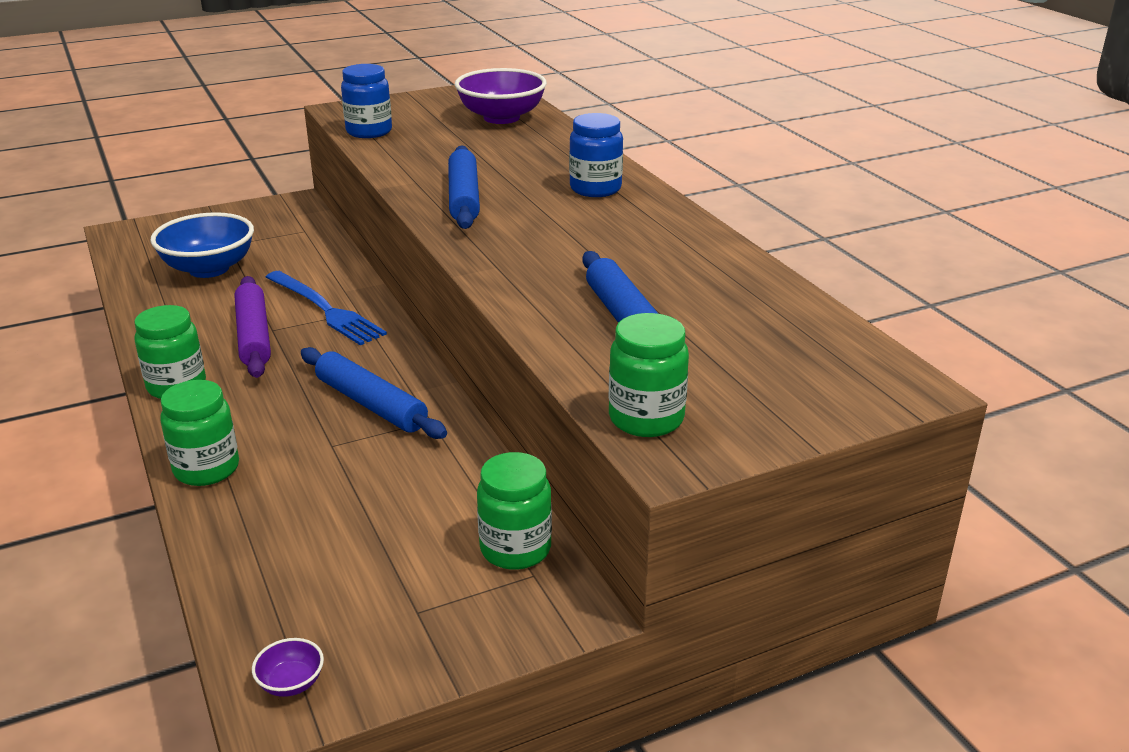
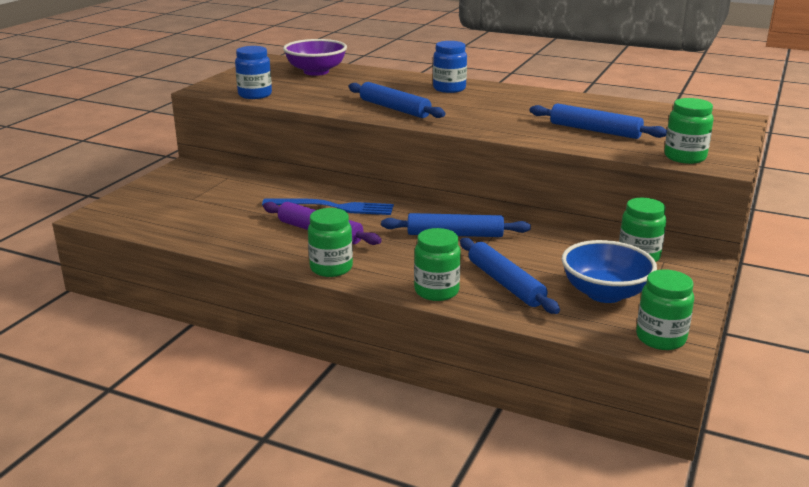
camera: 40 degrees left, 5 degrees down
(209, 269) = (210, 213): blue bowl -> blue bowl (604, 293)
(289, 499) = (505, 283): none -> blue rolling pin
(291, 683) = (660, 338): purple bowl -> green jar

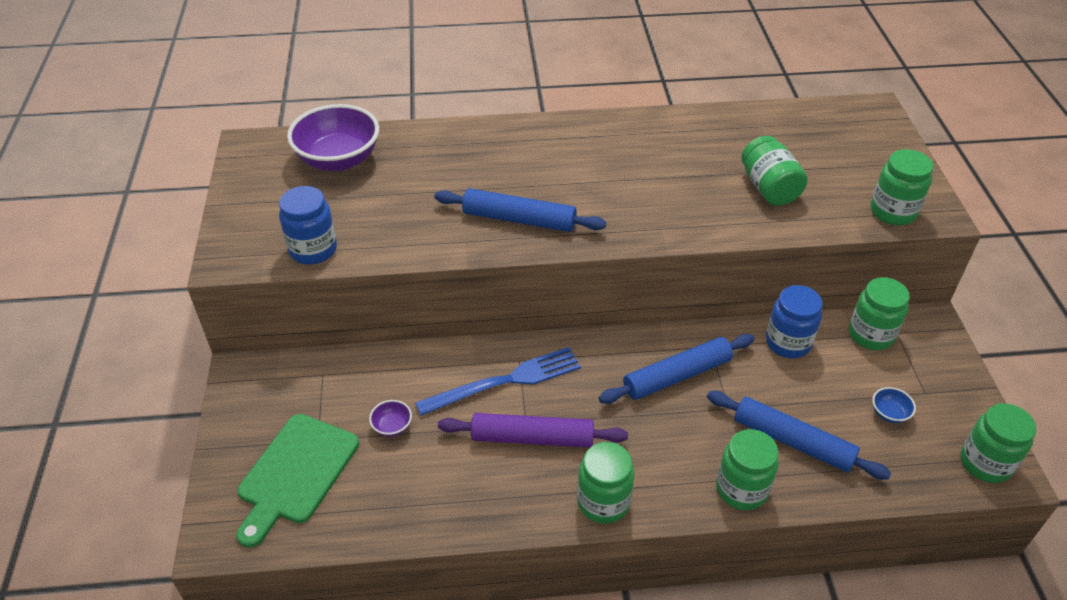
camera: 30 degrees left, 20 degrees up
(164, 206) = (296, 473): none -> green cutting board
(240, 205) = (392, 426): none -> purple bowl
(449, 89) = (539, 147): blue jar -> blue jar (788, 343)
(595, 130) = (769, 188): blue rolling pin -> green jar
(604, 293) = (889, 413): blue bowl -> blue bowl, size x0.42

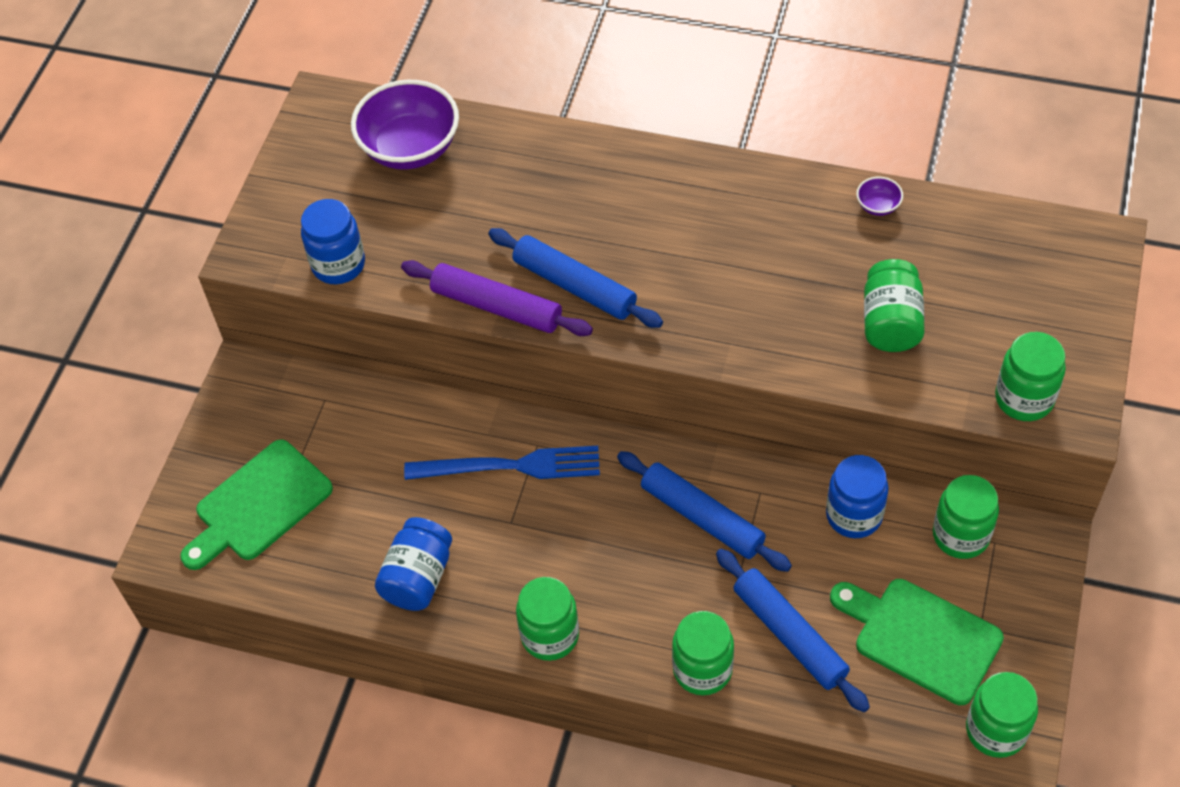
camera: 25 degrees right, 10 degrees up
(392, 426) = (372, 482): purple bowl -> purple bowl (878, 206)
(467, 490) = (418, 577): none -> blue jar
(532, 438) = (510, 541): purple rolling pin -> purple rolling pin (497, 307)
(676, 376) = (702, 517): blue rolling pin -> blue rolling pin turned 45 degrees clockwise
(889, 413) = (921, 638): blue bowl -> green cutting board

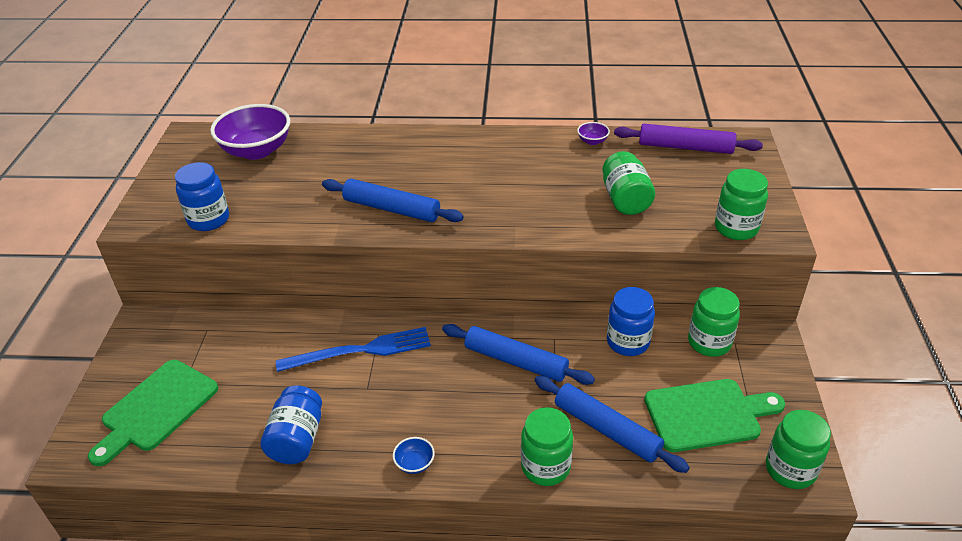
camera: 15 degrees left, 15 degrees down
(497, 307) = (335, 228): purple rolling pin -> purple rolling pin (685, 147)
(550, 635) = (414, 463): green jar -> blue bowl
(921, 638) = (707, 414): green cutting board -> green cutting board turned 150 degrees clockwise

